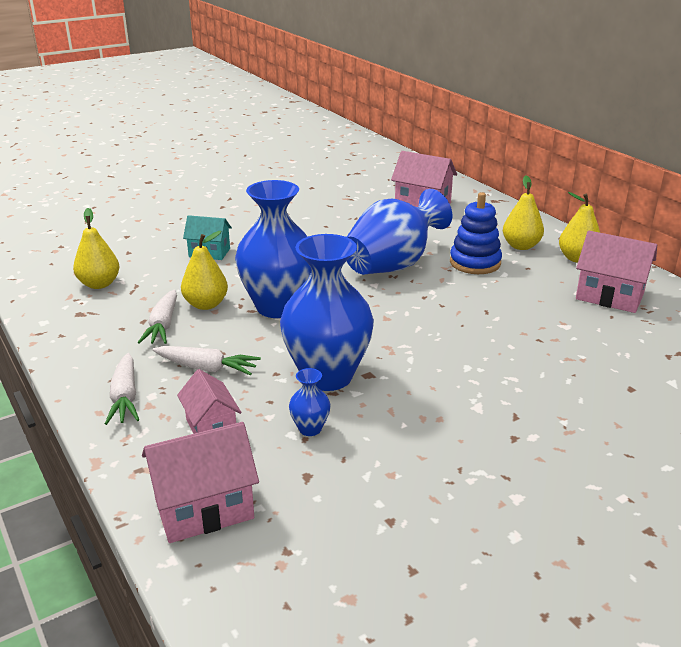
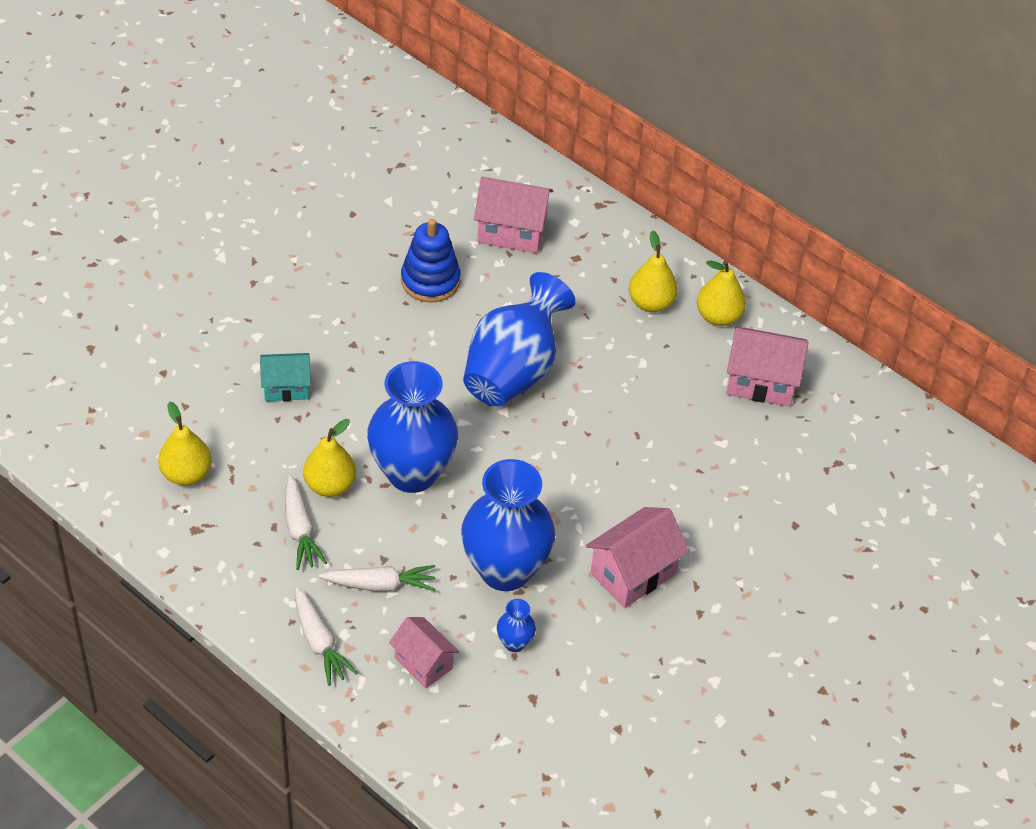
camera: 20 degrees left, 20 degrees up
(204, 509) = (460, 753): pink house -> pink house (633, 573)
(475, 263) = (605, 347): blue stacking toy -> blue stacking toy (430, 281)

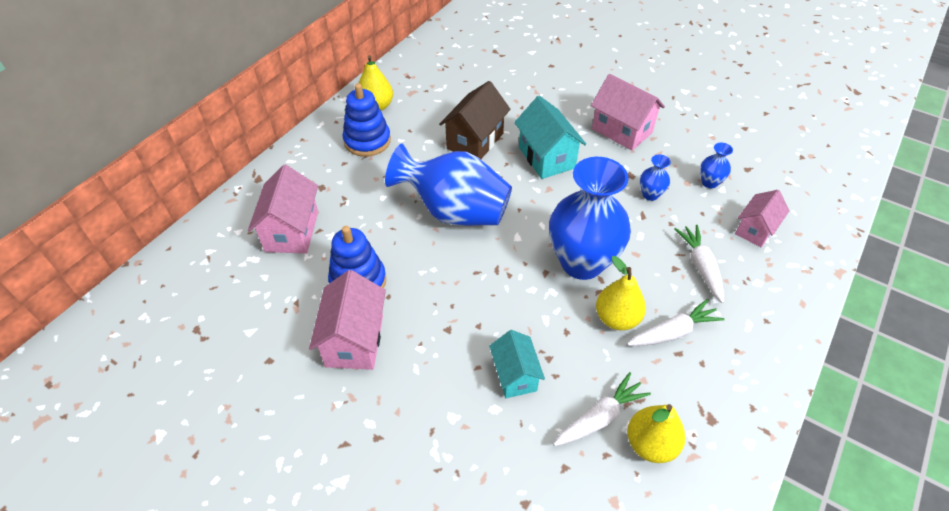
camera: 95 degrees left, 0 degrees up
(319, 642) = (775, 297): white carrot -> white carrot (600, 417)
(505, 570) = (650, 194): blue vase -> blue vase, size x0.41
(592, 477) = (546, 157): none -> turquoise house
(635, 408) = (475, 141): none -> brown house
(651, 303) = (367, 141): yellow pear -> blue stacking toy
(761, 382) = (435, 84): pink house -> pink house (354, 340)

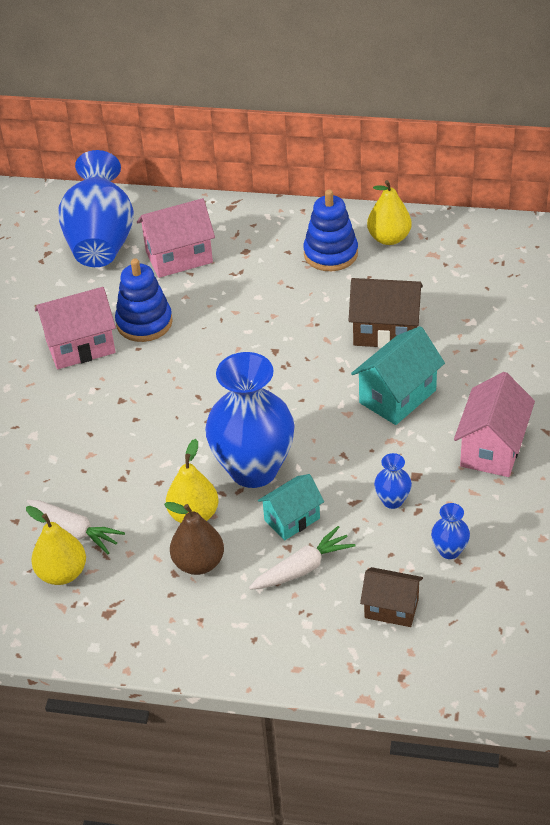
camera: 70 degrees right, 5 degrees down
(454, 212) = (268, 353): blue vase -> blue vase (101, 241)
(515, 375) = (92, 461): turquoise house -> turquoise house (292, 519)
(673, 332) = (198, 563): white carrot -> brown pear
(755, 230) = (391, 608): pink house -> brown house

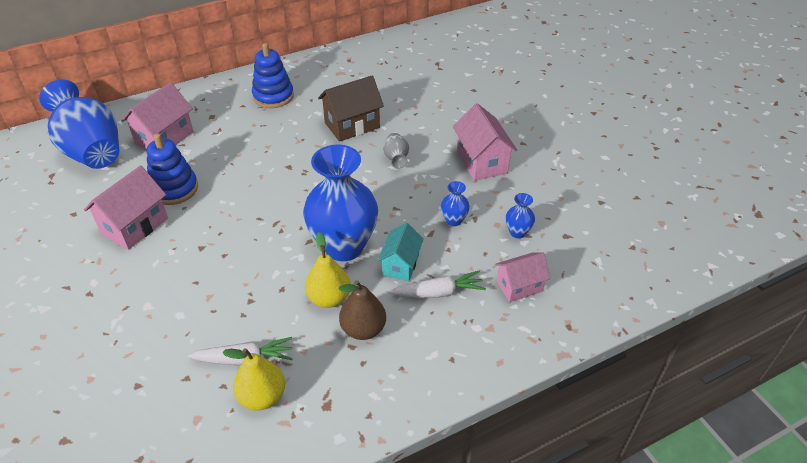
camera: 40 degrees left, 0 degrees up
(302, 568) = (438, 292): white carrot -> white carrot turned 60 degrees clockwise
(389, 238) = (303, 74): yellow pear -> none
(391, 608) = (519, 286): brown house -> pink house
(397, 396) = (396, 158): turquoise house -> grey vase

